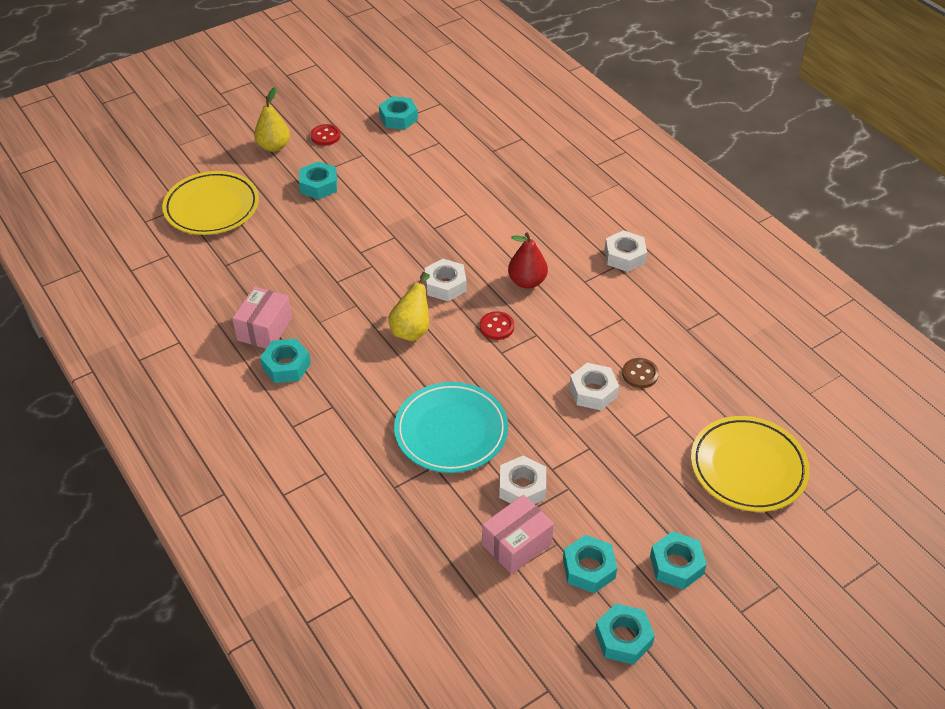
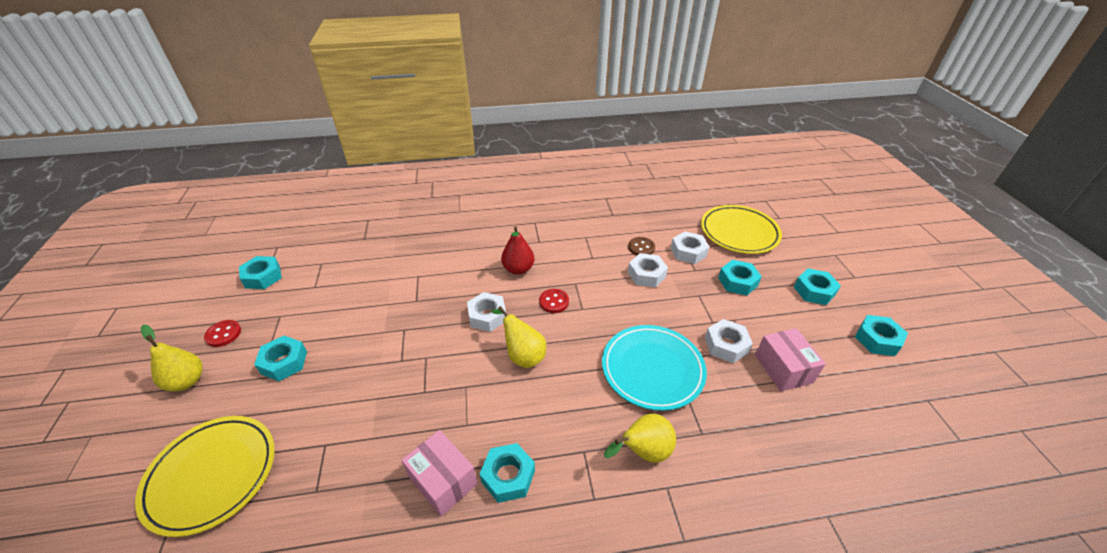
camera: 65 degrees left, 5 degrees down
(352, 447) = (643, 452): none -> yellow pear
(589, 568) = (812, 335): turquoise nut -> turquoise nut (737, 282)
(624, 256) = (529, 216): white nut -> white nut (688, 252)

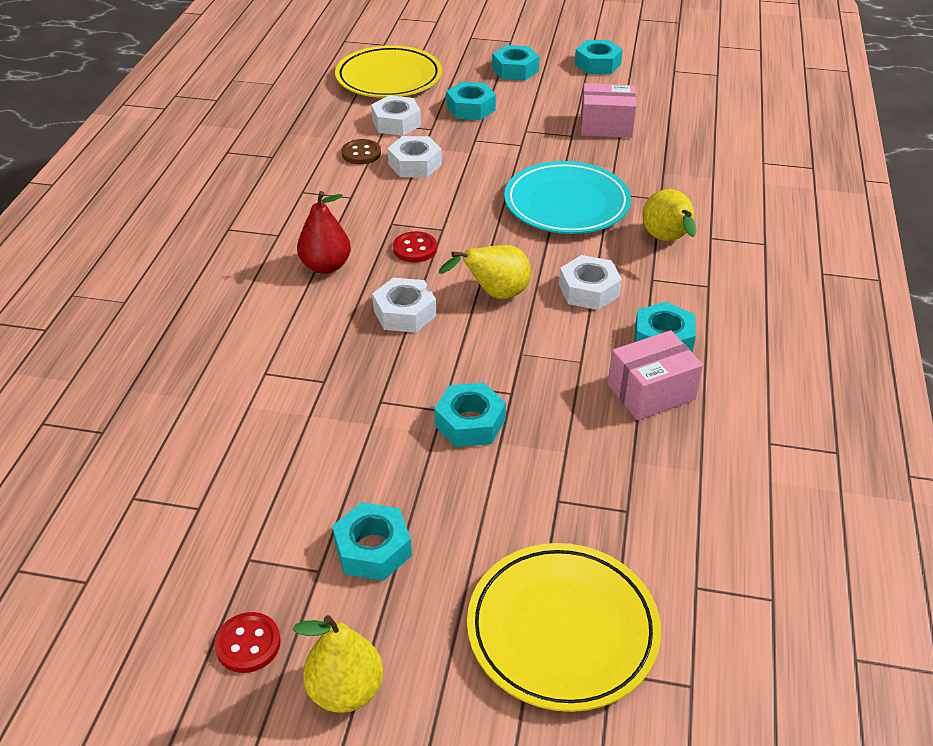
camera: 70 degrees left, 0 degrees up
(263, 277) = (109, 589): turquoise nut -> turquoise nut (470, 423)
(726, 345) = (558, 147): white nut -> white nut (589, 290)

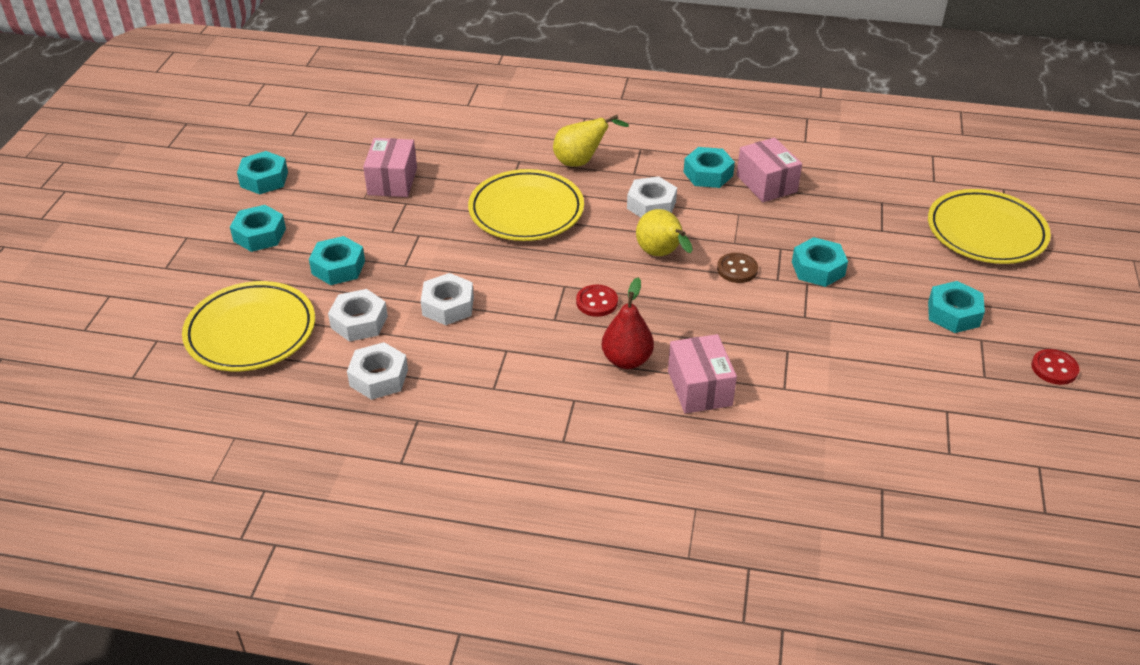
camera: 90 degrees left, 0 degrees up
(277, 312) = (699, 388): none -> pink box
(345, 690) = (1067, 320): yellow pear -> none
(361, 153) = (421, 346): brown button -> brown button (737, 269)
(405, 313) = (692, 306): white nut -> white nut (379, 377)
(566, 204) = (526, 211): turquoise plate -> yellow plate

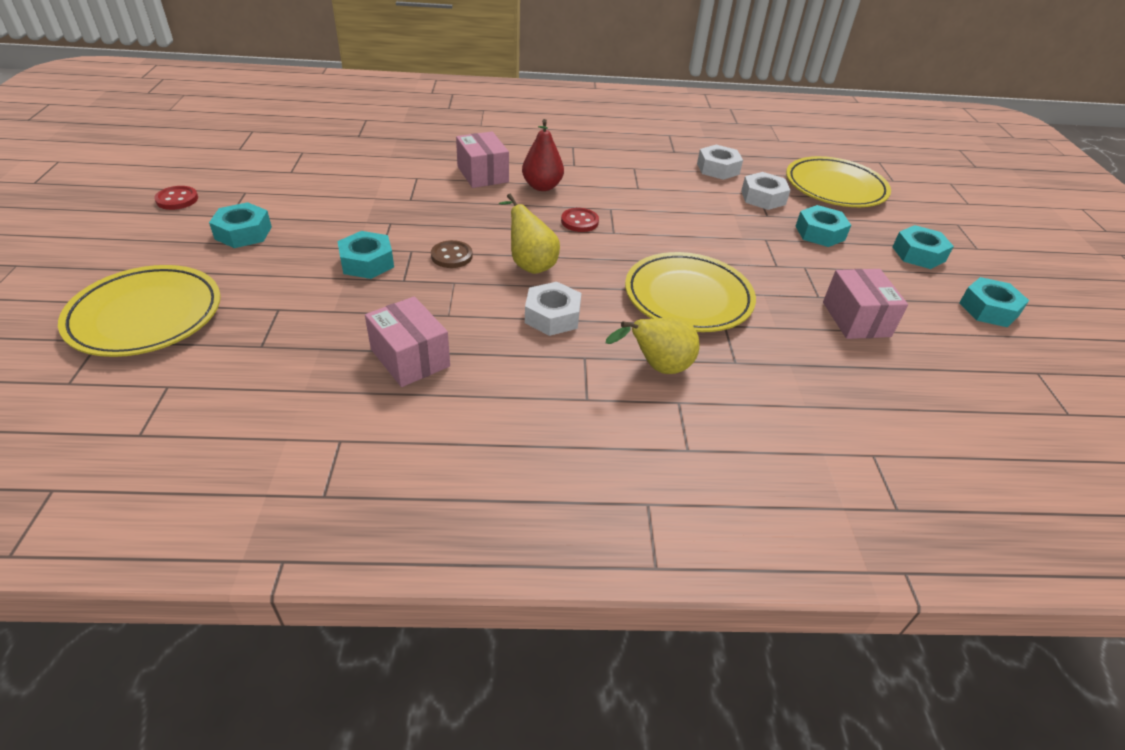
camera: 165 degrees right, 0 degrees up
(448, 306) = (703, 212): white nut -> none
(708, 174) = (488, 365): turquoise nut -> none

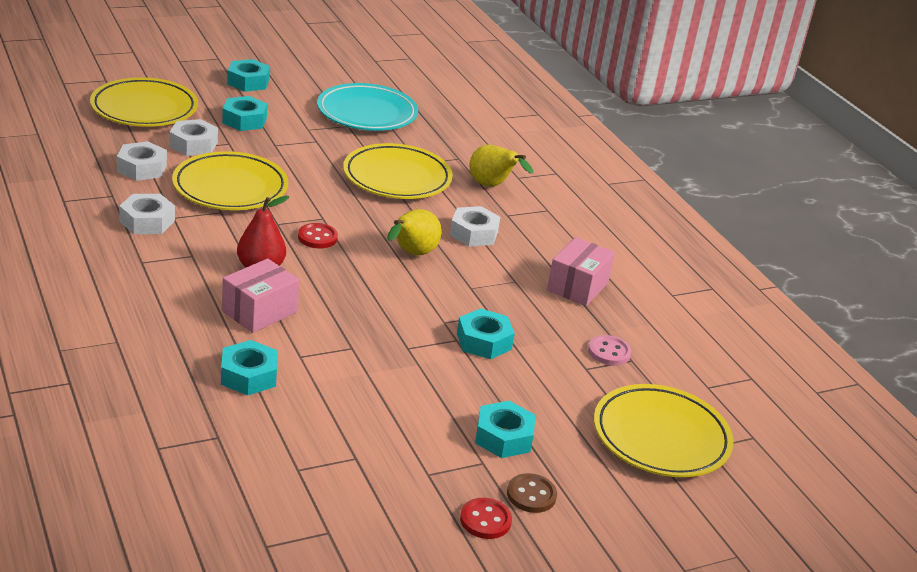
camera: 115 degrees left, 10 degrees down
(286, 334) = (609, 352): none -> pink button
(451, 256) = (434, 297): brown button -> brown button (531, 495)
(630, 157) = (147, 221): none -> white nut
(679, 199) = (230, 187): none -> yellow plate
(856, 319) = (367, 113): pink box -> turquoise plate
(988, 309) = (311, 65): turquoise nut -> turquoise nut (249, 375)

